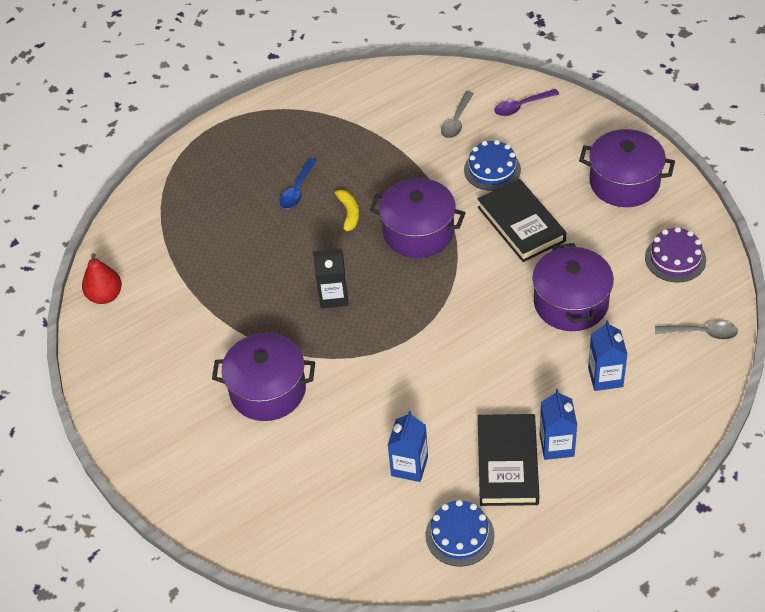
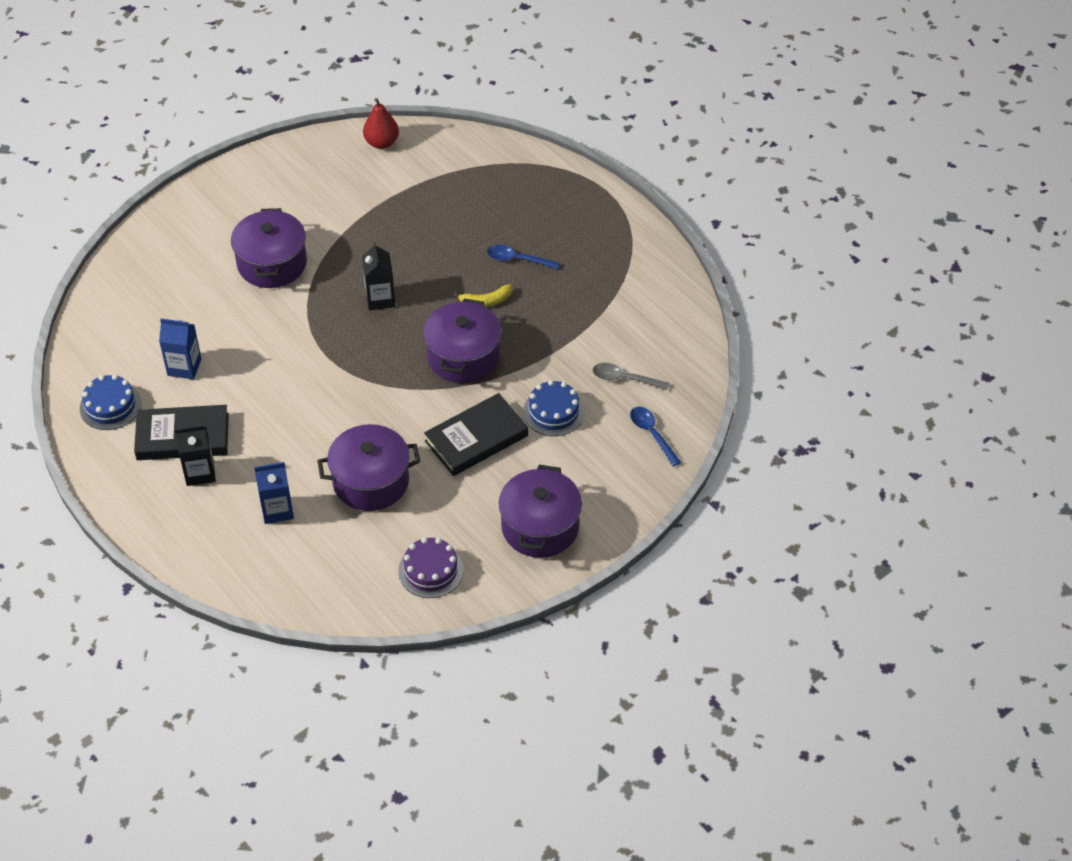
camera: 80 degrees right, 0 degrees up
(521, 106) = (652, 434): purple spoon -> blue spoon
(556, 445) = (200, 472): blue carton -> black carton
(701, 333) = (330, 590): grey spoon -> none

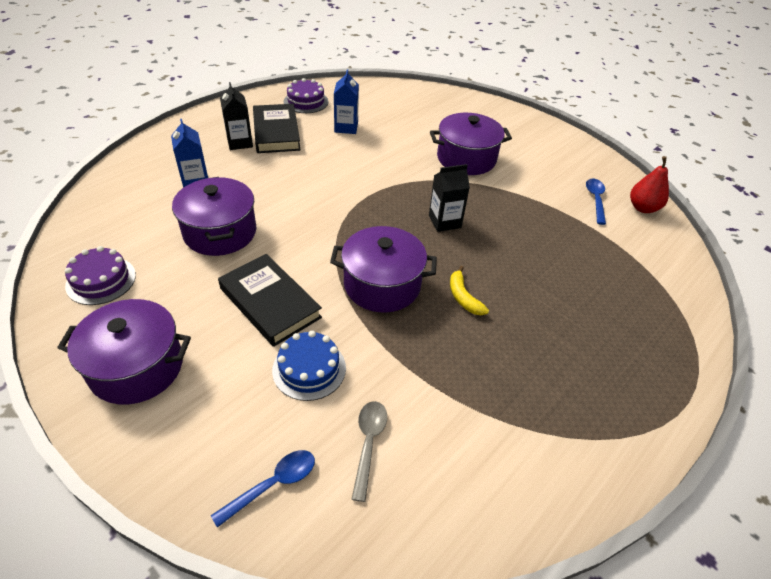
camera: 80 degrees right, 5 degrees down
(110, 406) = (306, 101): blue cake -> purple cake
(517, 259) = (533, 320): blue spoon -> blue spoon (595, 200)

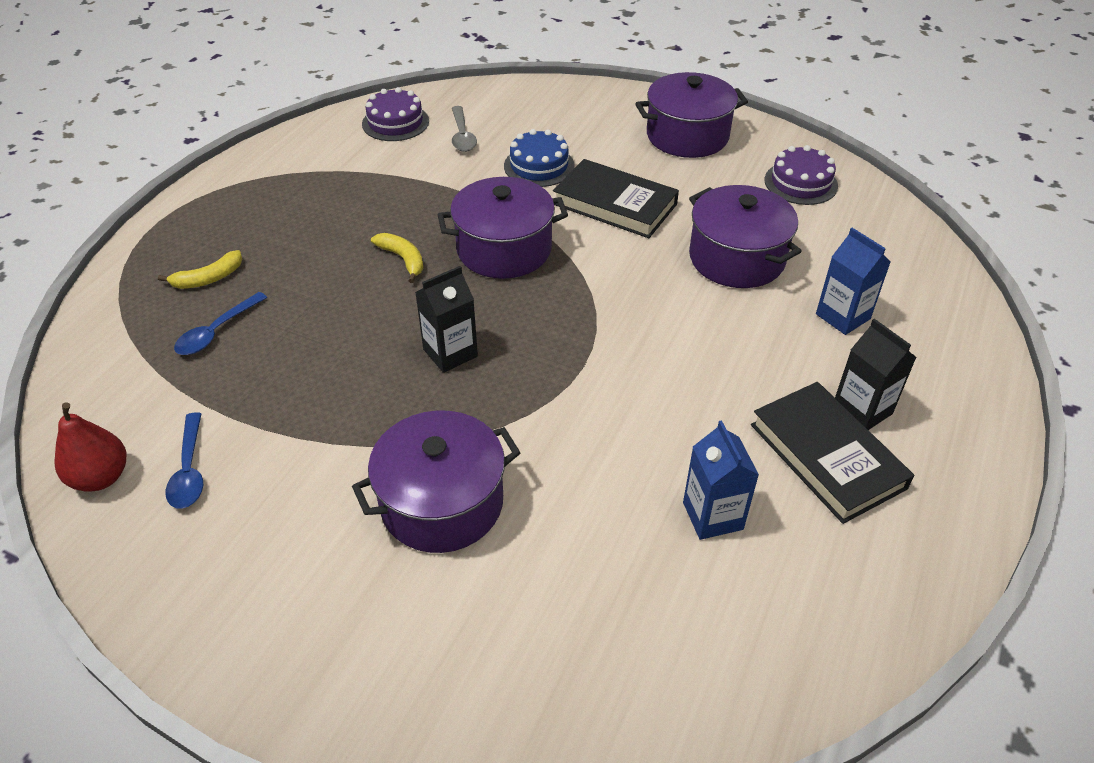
camera: 165 degrees right, 0 degrees up
(273, 484) = (523, 104): blue spoon -> blue spoon (217, 331)
(306, 101) = (852, 575): purple cake -> purple cake (395, 122)
(619, 321) = (208, 278): none -> yellow banana

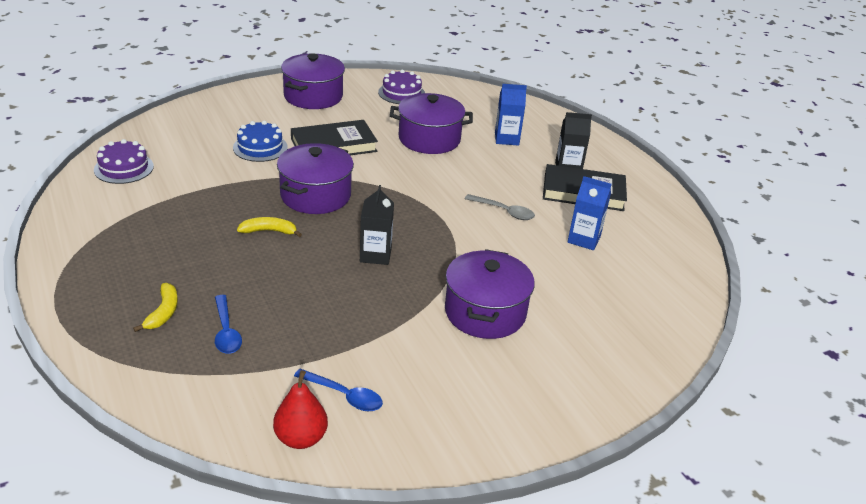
camera: 55 degrees left, 10 degrees down
(462, 136) = (184, 154): grey spoon -> grey spoon (504, 211)

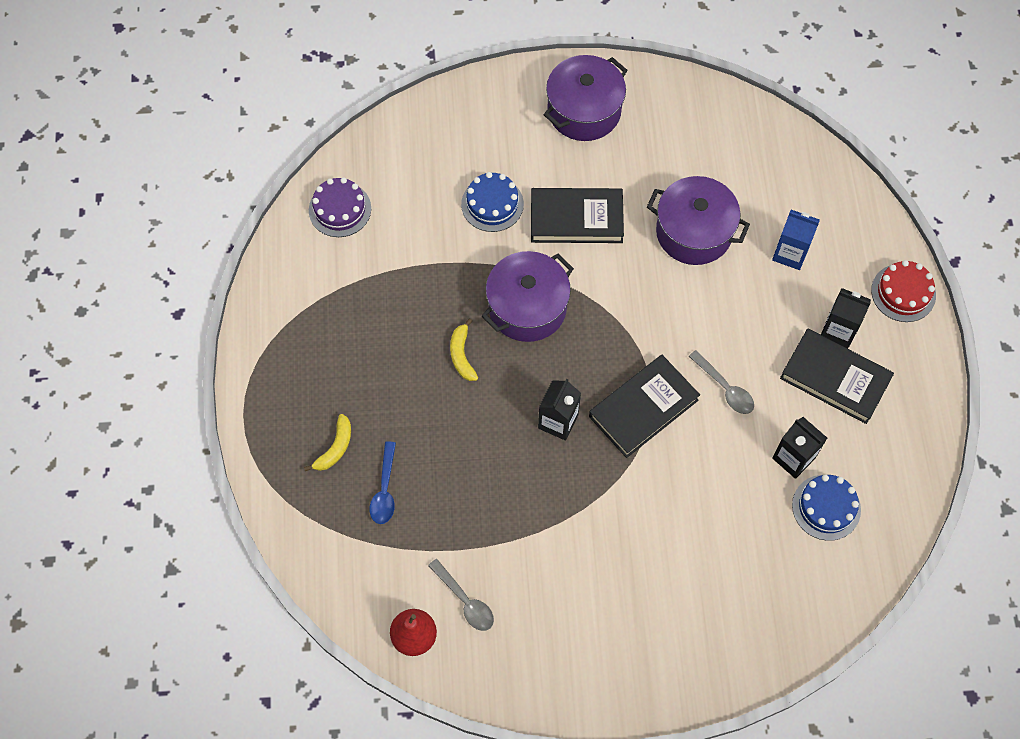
camera: 25 degrees right, 30 degrees up
(269, 231) = (462, 355): yellow banana -> yellow banana turned 120 degrees counterclockwise
(344, 395) = (465, 600): blue spoon -> grey spoon
(401, 93) = (697, 126): purple cake -> none
(445, 234) = (643, 408): none -> black book
(485, 312) = (635, 536): purple pot -> none
(584, 239) = (793, 458): blue carton -> black carton
(599, 145) = (903, 293): none -> red cake
(629, 262) = (826, 507): none -> blue cake

